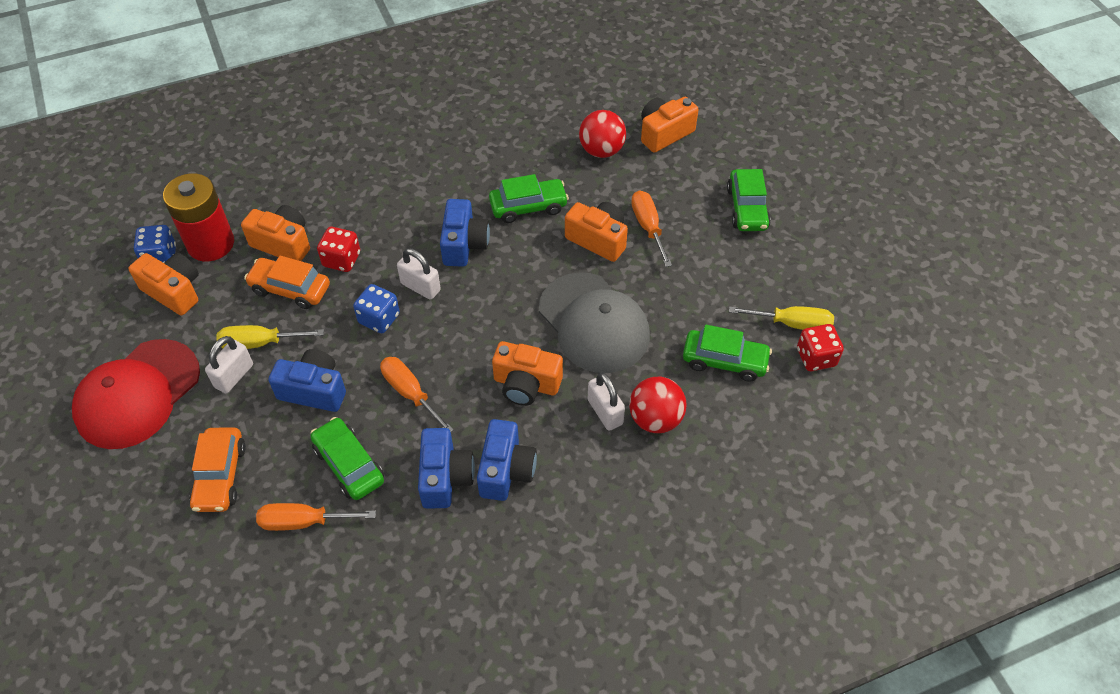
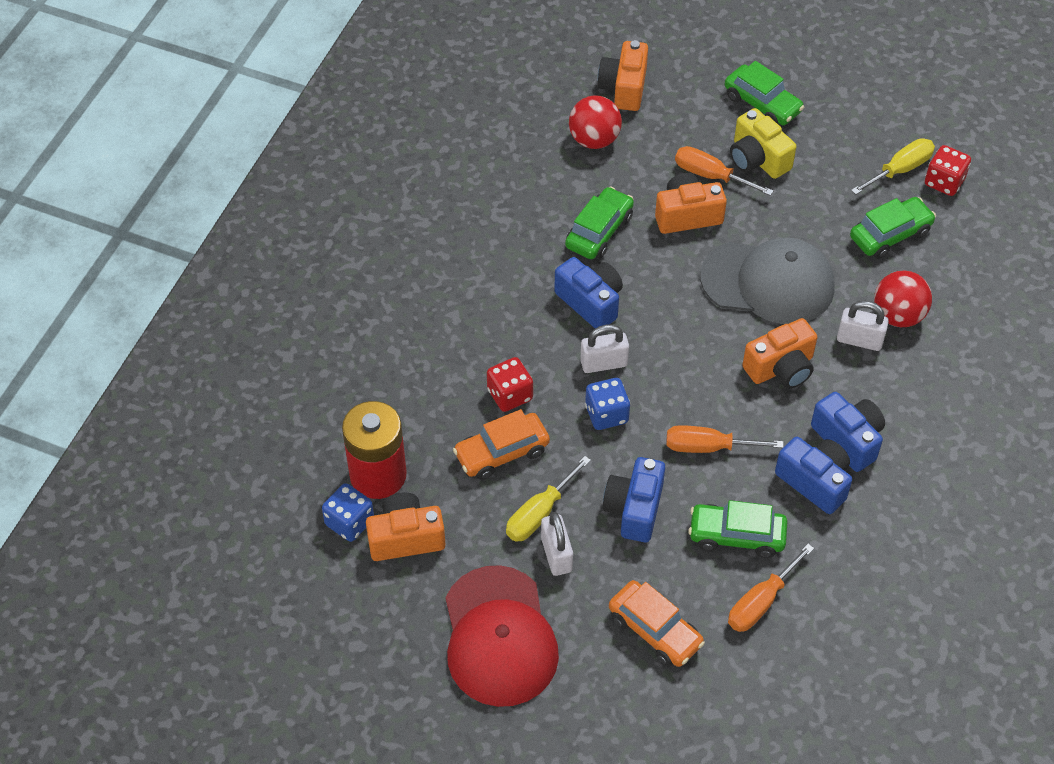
camera: 45 degrees left, 0 degrees up
(283, 243) = (441, 423): orange camera -> none
(314, 390) = (634, 509): blue camera -> blue camera turned 45 degrees counterclockwise
(695, 240) = (757, 159): none -> yellow camera

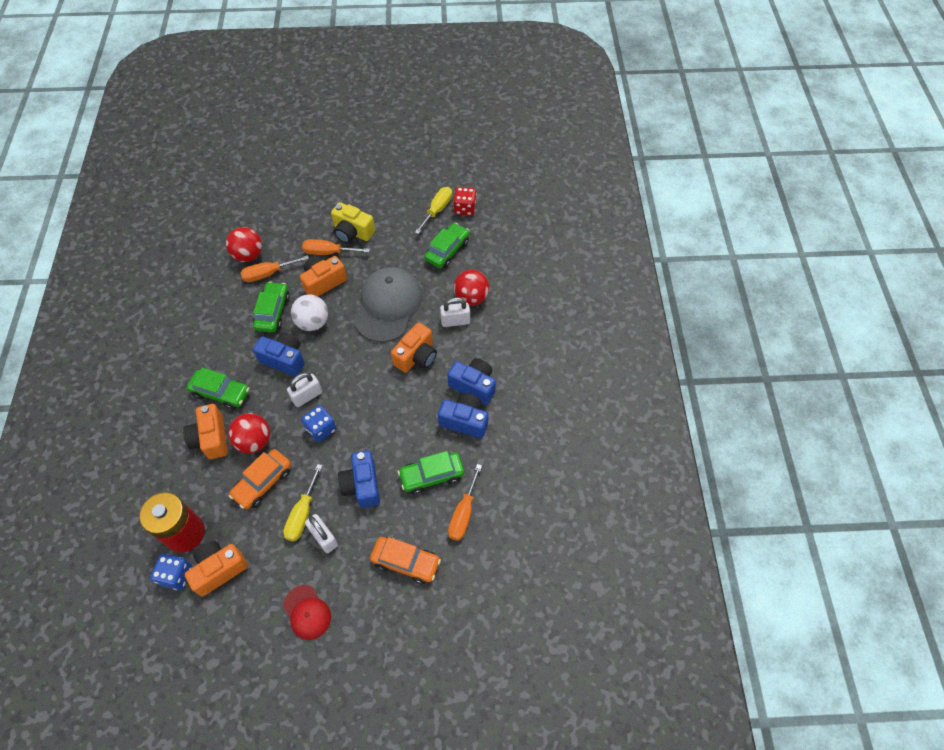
camera: 25 degrees left, 5 degrees up
(499, 637) = (307, 612): red cap -> red cap, size x0.52
(510, 395) = (254, 441): red dice -> red ball
(624, 88) = (255, 217): orange camera -> orange camera (211, 438)
(650, 266) = (313, 322): none -> white ball
(708, 447) = (392, 425): orange screwdriver -> orange screwdriver (268, 274)
(762, 104) = (342, 198): green car -> green car (221, 393)
(768, 282) = (388, 306): grey cap -> grey cap turned 60 degrees counterclockwise

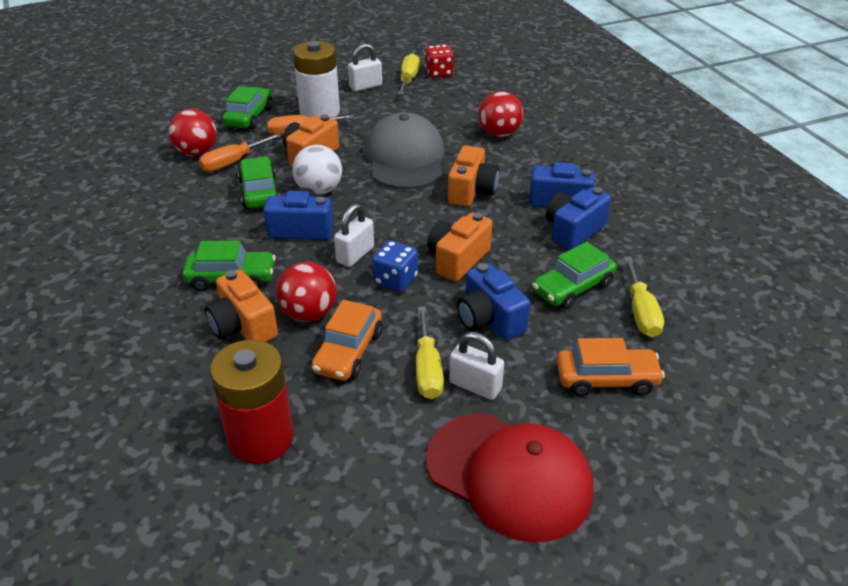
camera: 20 degrees left, 20 degrees down
(176, 575) = (275, 492): blue dice -> none
(219, 569) = (341, 465): orange camera -> orange camera (457, 259)
(307, 612) = (509, 475): red cap -> red cap, size x1.92
(352, 232) = (319, 112): yellow camera -> white battery
(447, 250) = (443, 105): green car -> green car (249, 117)
(455, 321) = (495, 154): white padlock -> white padlock (365, 86)
(463, 513) = (641, 312): orange screwdriver -> yellow screwdriver
(464, 421) = (573, 231): blue camera -> blue camera turned 45 degrees counterclockwise

